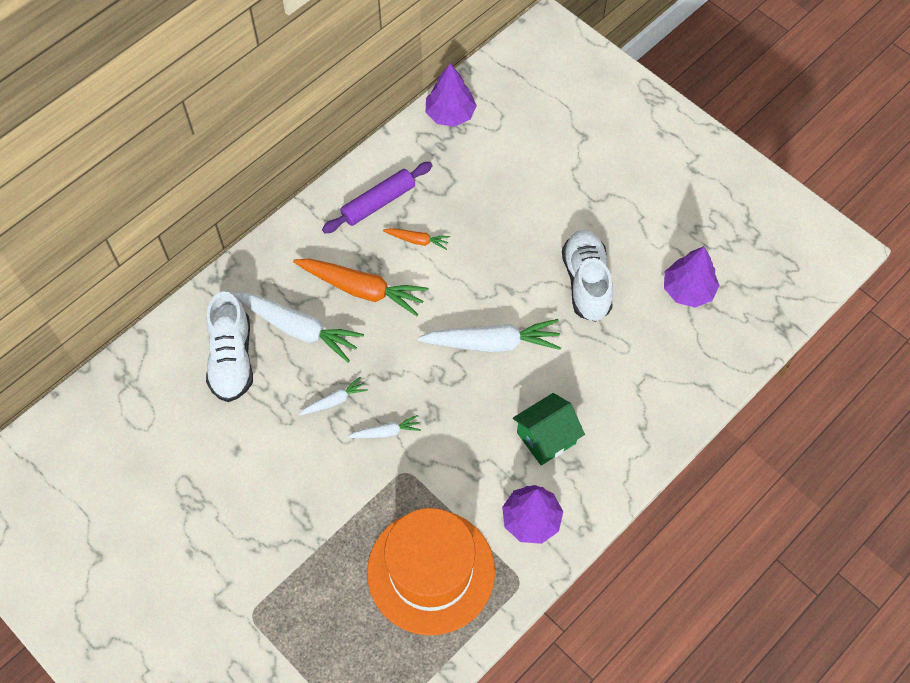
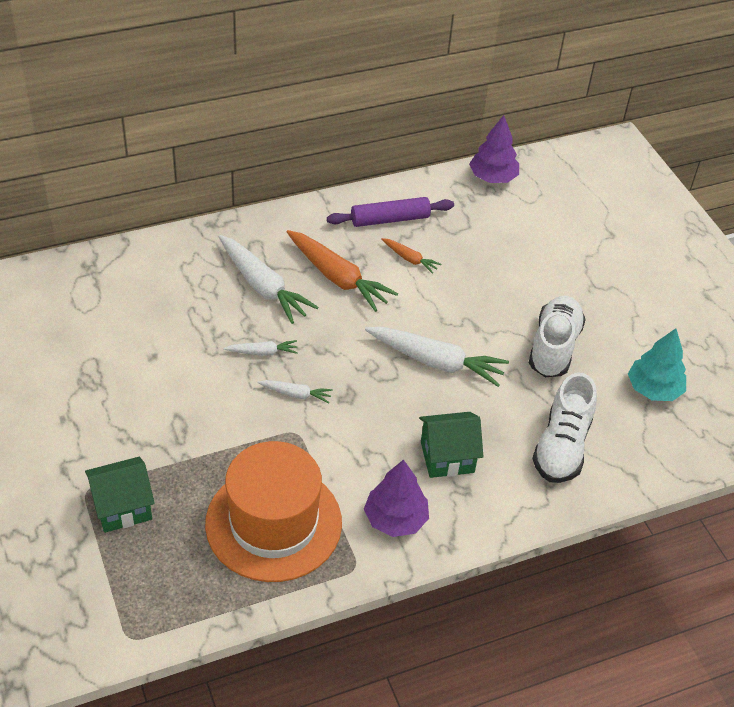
camera: 20 degrees right, 15 degrees down
(232, 359) = (190, 287): white shoe -> white shoe (561, 446)
(292, 616) = (122, 507): none -> green house
(688, 290) = (653, 389): purple tree -> turquoise tree

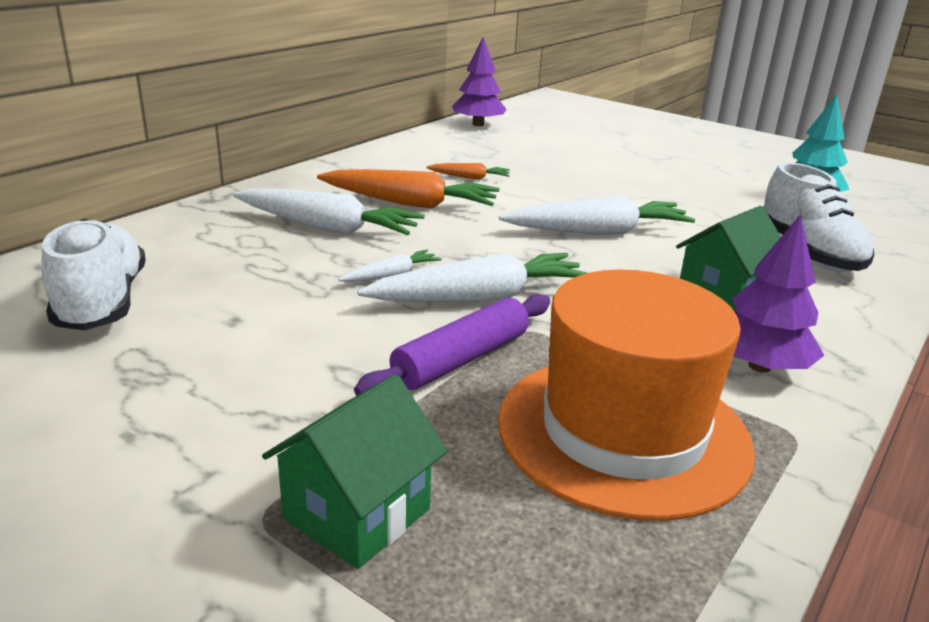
camera: 30 degrees left, 20 degrees down
(296, 394) = (480, 297): white carrot -> white carrot, size x2.01
(390, 219) = (415, 160): purple rolling pin -> purple rolling pin (461, 359)
(554, 347) = (687, 197): white shoe -> white shoe (102, 303)

